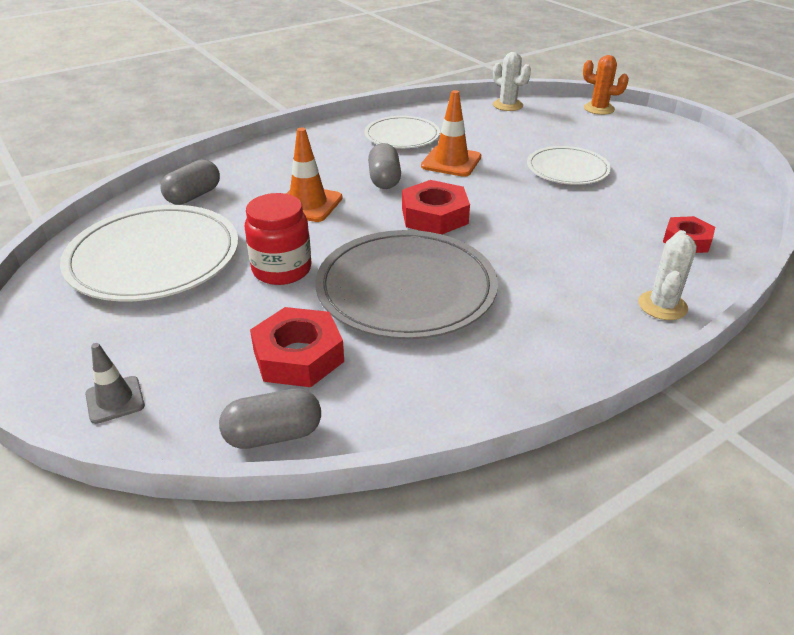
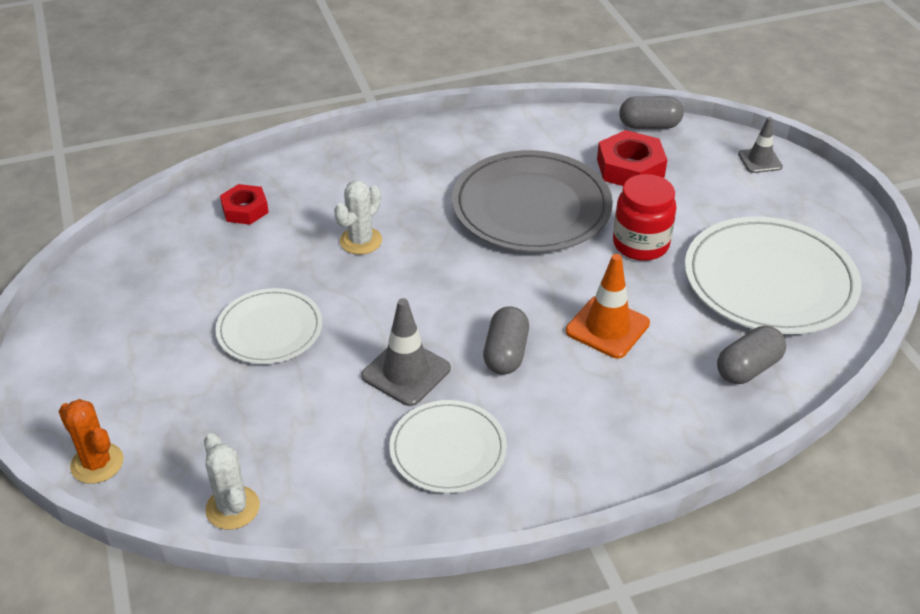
camera: 165 degrees left, 5 degrees up
(434, 216) = (470, 283): red nut -> none
(451, 162) = (406, 372): orange traffic cone -> grey traffic cone
(662, 306) = (331, 158): white cactus -> white cactus (361, 241)

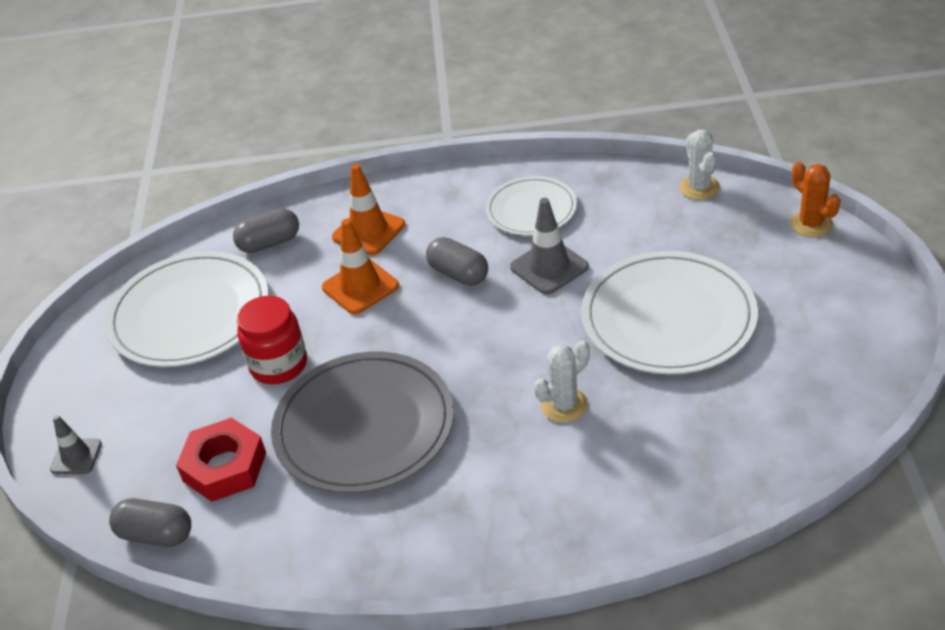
camera: 160 degrees left, 0 degrees up
(245, 209) = (695, 467): red nut -> none
(270, 329) = (668, 317): white plate -> white plate, size x1.70
(505, 353) = (458, 274): grey capsule -> grey capsule turned 75 degrees counterclockwise
(638, 396) = (368, 231): none -> orange traffic cone

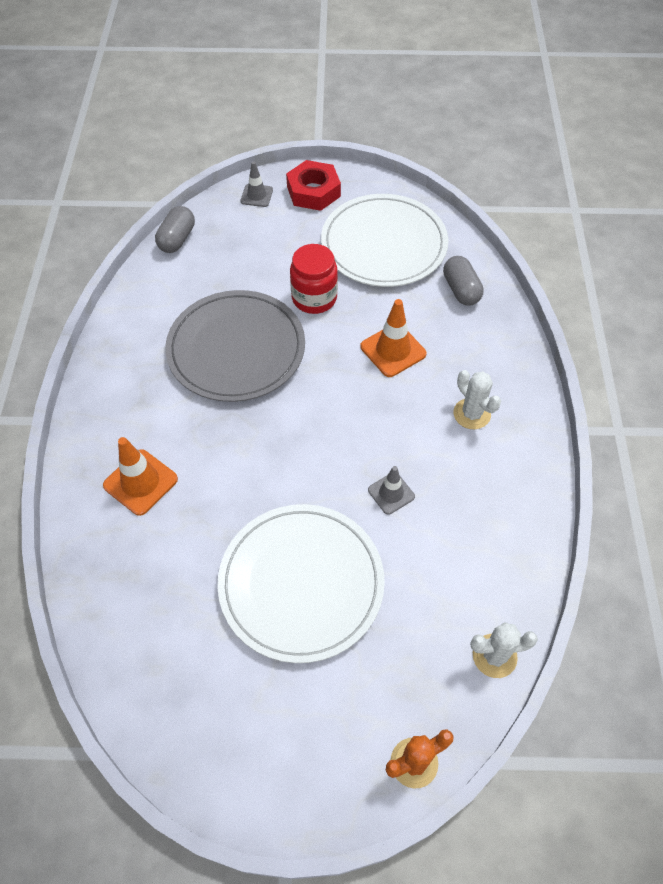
camera: 90 degrees right, 15 degrees up
(224, 467) = (223, 270): red nut -> red nut (313, 191)
(368, 231) = (466, 358): orange traffic cone -> orange traffic cone (140, 482)
(458, 274) = (395, 421): grey capsule -> none
(531, 209) = (479, 488): white plate -> none
(549, 267) = (391, 493): grey traffic cone -> grey traffic cone, size x0.64
(564, 405) = (218, 483): white cactus -> white cactus (472, 414)

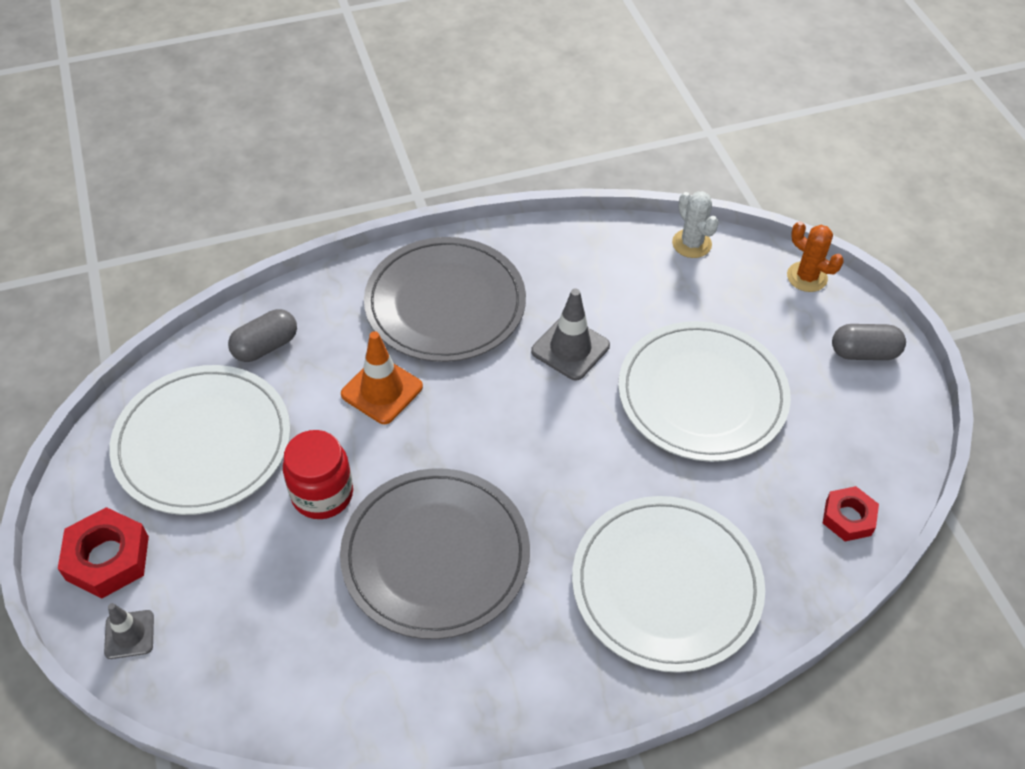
camera: 110 degrees left, 5 degrees down
(126, 651) = (848, 517): none -> red nut
(140, 482) = (666, 585): orange traffic cone -> white plate
(177, 239) = (251, 714): grey capsule -> grey capsule (864, 353)
(391, 493) = (570, 348): grey traffic cone -> grey traffic cone, size x1.57
(472, 414) = (445, 303): white cactus -> grey plate

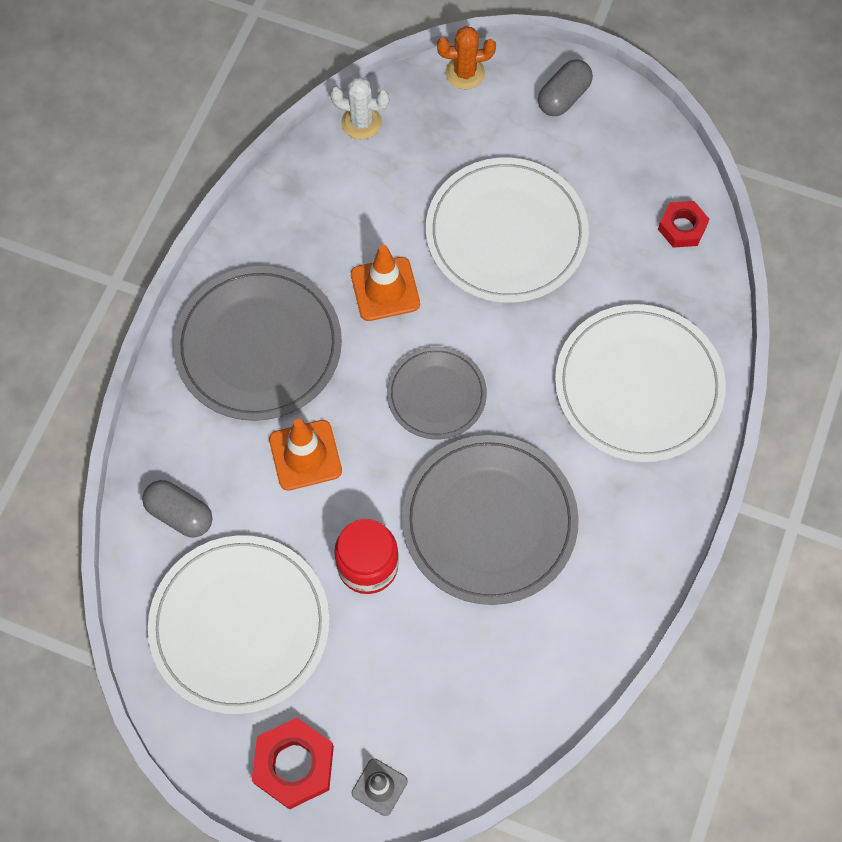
camera: 50 degrees left, 15 degrees up
(265, 346) = (180, 514): grey capsule -> grey capsule turned 60 degrees counterclockwise
(514, 442) = (436, 394): none -> grey plate
(570, 348) = (385, 289): grey traffic cone -> orange traffic cone

